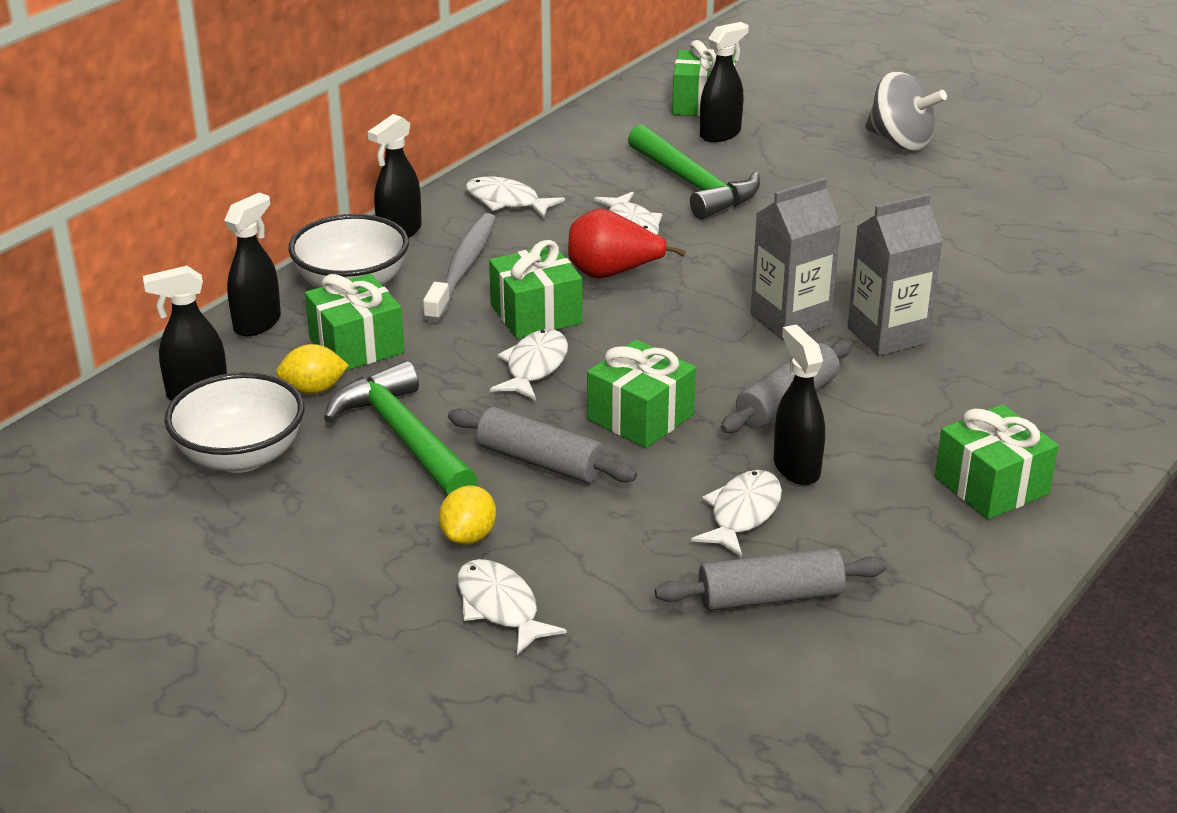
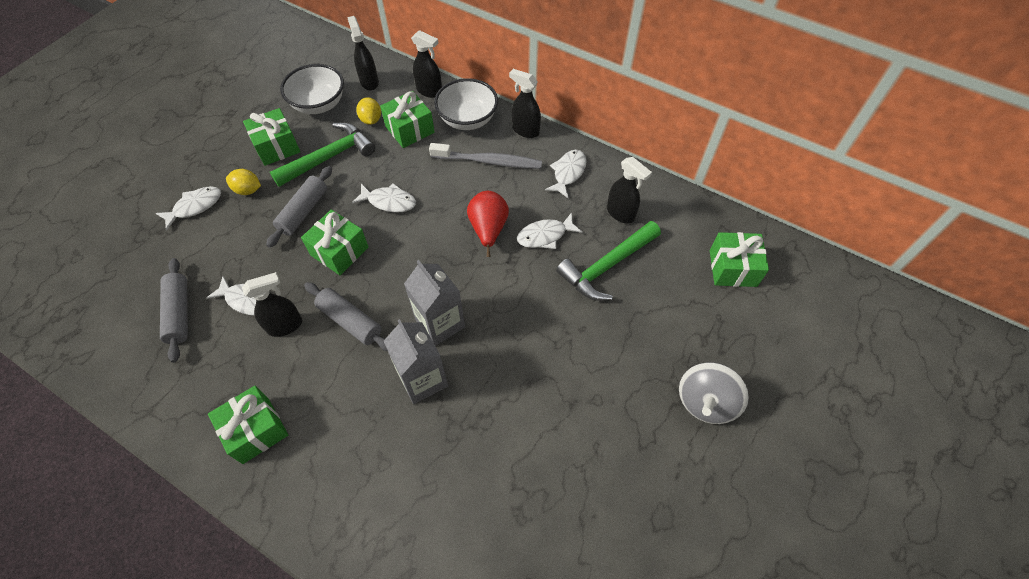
camera: 85 degrees right, 25 degrees up
(536, 314) = (442, 197): green gift -> green gift (277, 147)
(720, 134) = (687, 280): black spray bottle -> black spray bottle (620, 213)

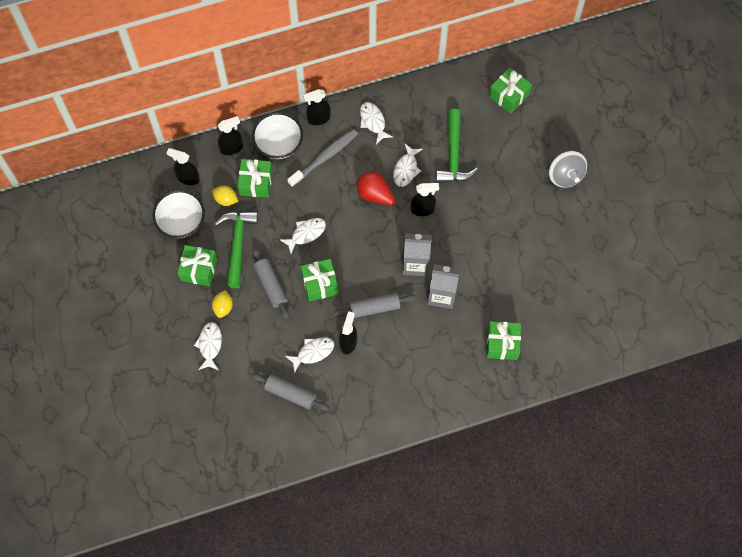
camera: 50 degrees left, 10 degrees up
(248, 190) = (223, 307): yellow lemon -> yellow lemon turned 45 degrees counterclockwise
(256, 430) = (403, 393): green gift -> green gift (502, 344)
(620, 213) = (426, 119): black spray bottle -> black spray bottle (423, 209)

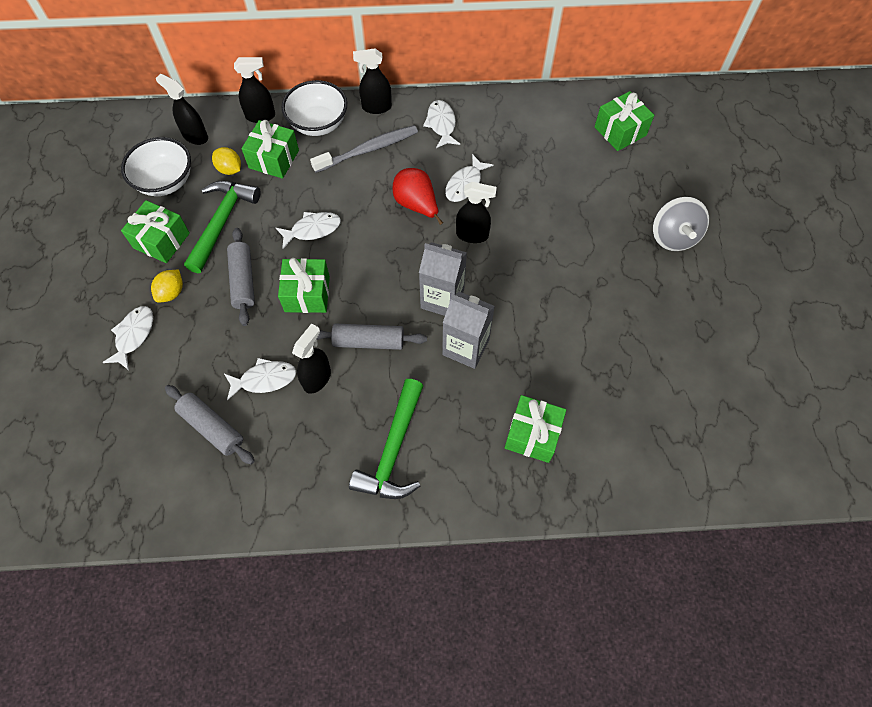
camera: 15 degrees right, 5 degrees down
(453, 155) = (531, 181): green hammer -> green hammer (393, 450)

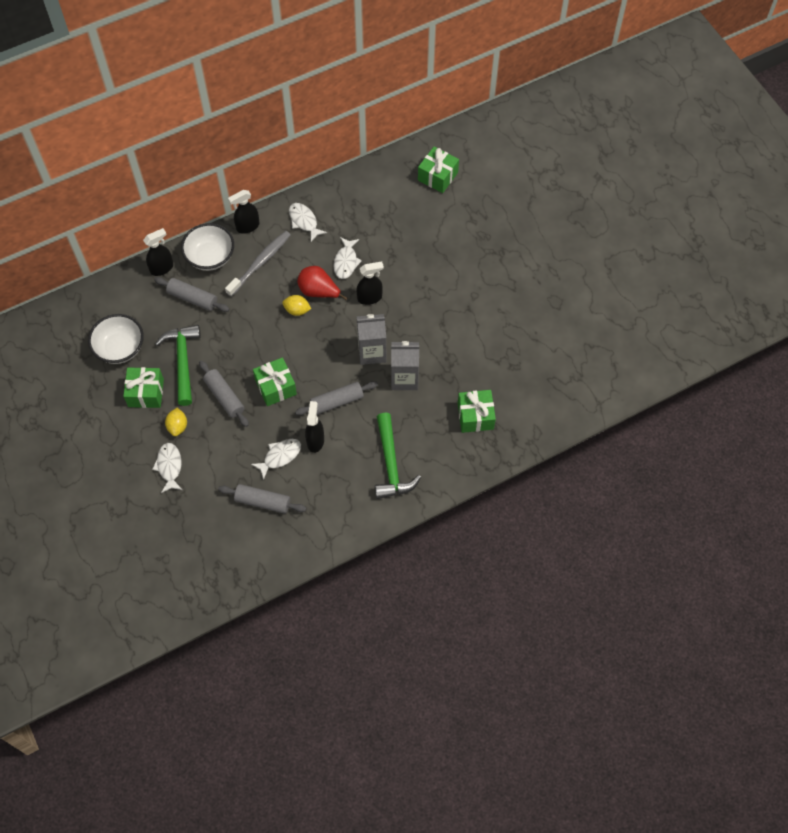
camera: 25 degrees left, 0 degrees up
(195, 136) = (120, 304): black spray bottle -> none
(230, 169) = (163, 319): yellow lemon -> yellow lemon (297, 310)
(274, 159) = (192, 298): green gift -> grey rolling pin
(312, 230) = (253, 340): white fish -> none
(673, 237) = (508, 243): grey spinning top -> none

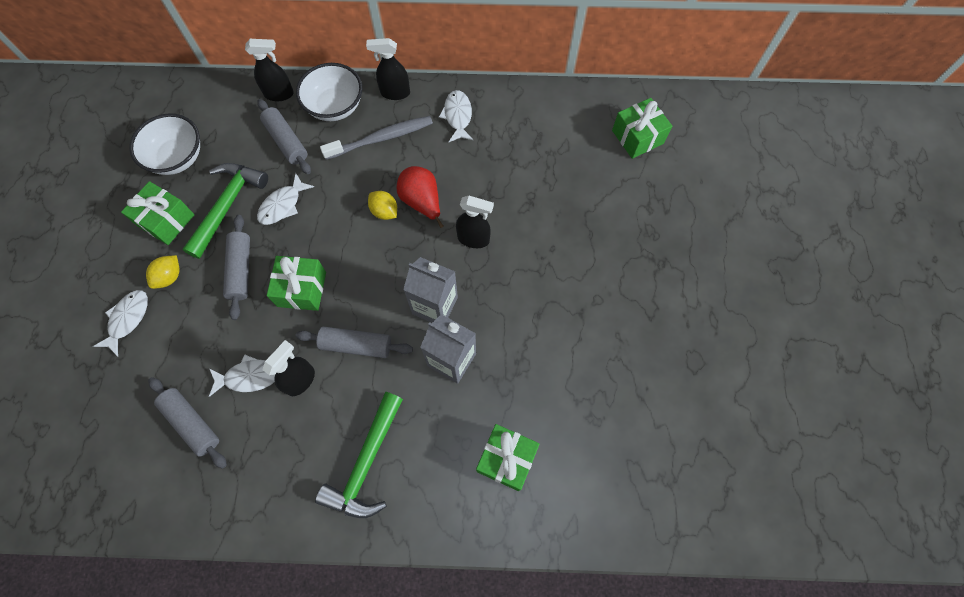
camera: 30 degrees right, 5 degrees up
(346, 262) = (473, 183): white fish -> white fish (283, 205)

